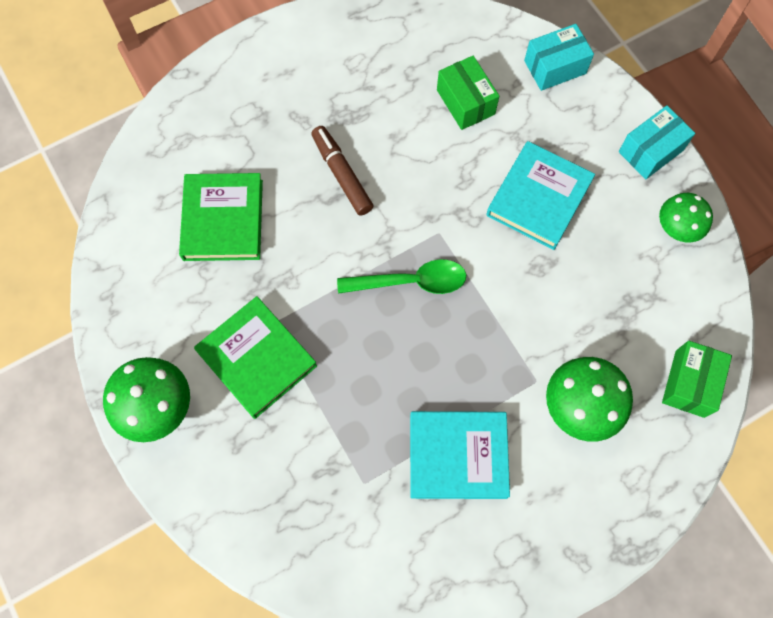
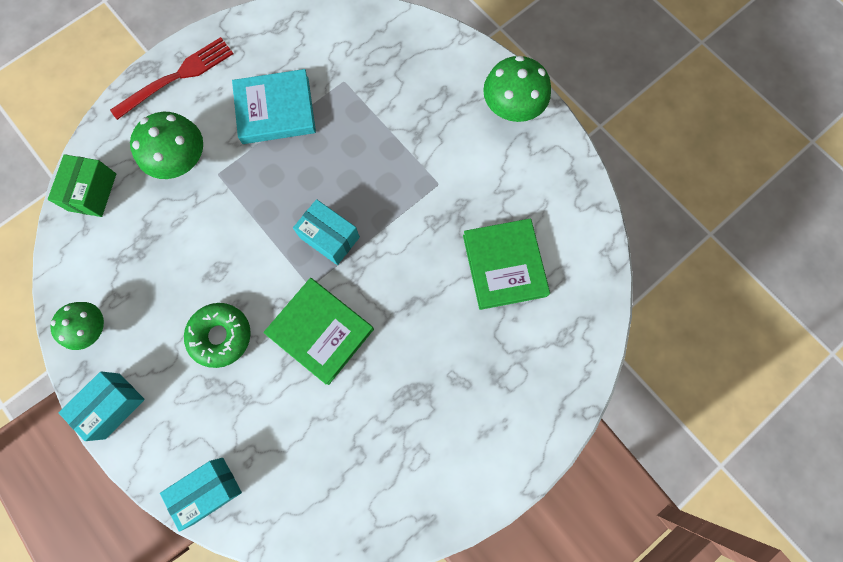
camera: 170 degrees right, 5 degrees up
(257, 359) = (444, 154): green book -> green book (321, 331)
(342, 174) = (407, 328): brown marker -> none
(410, 282) = (329, 237): green spoon -> turquoise box
(465, 102) = (298, 429): green box -> none
(538, 198) = (221, 336): turquoise book -> green donut
(585, 530) = (178, 76): none -> red fork

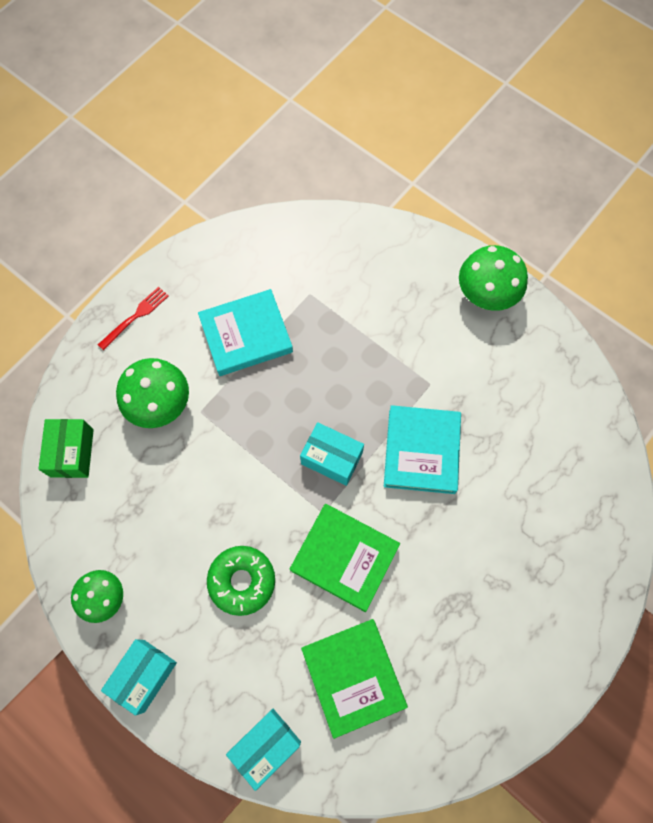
camera: 10 degrees left, 5 degrees down
(178, 76) = (136, 316): red fork -> red fork, size x0.62
(416, 245) = (421, 451): none -> turquoise book
(504, 265) = (515, 456): green book -> green book (353, 676)

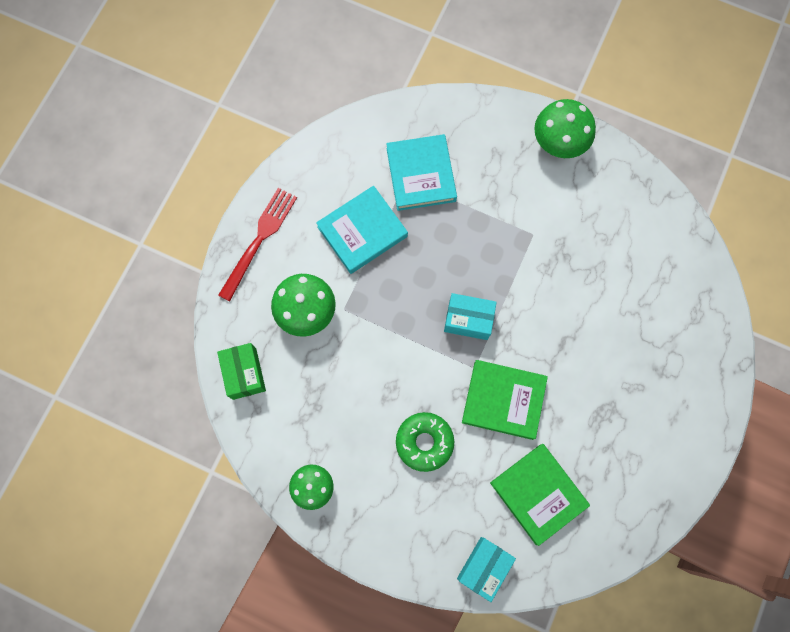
camera: 15 degrees left, 5 degrees up
(136, 316) = (259, 239): red fork -> red fork, size x1.62
(144, 675) = (367, 540): turquoise box -> none
(421, 451) = (542, 294): turquoise book -> turquoise book (421, 175)

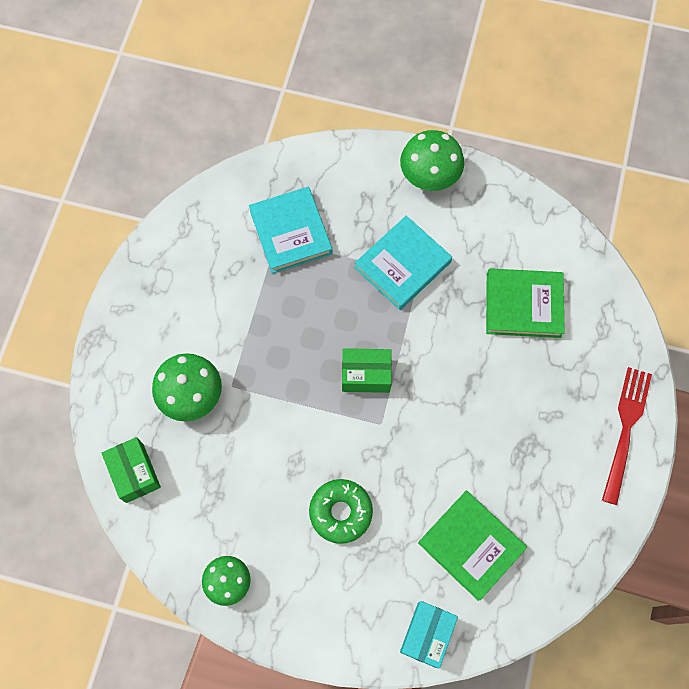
camera: 10 degrees left, 5 degrees down
(259, 239) = (129, 327): red fork -> red fork (625, 428)
(362, 232) = (238, 301): turquoise book -> turquoise book (403, 265)
(468, 320) = (366, 375): turquoise box -> green box
(503, 400) = (417, 453): green book -> green book (523, 305)

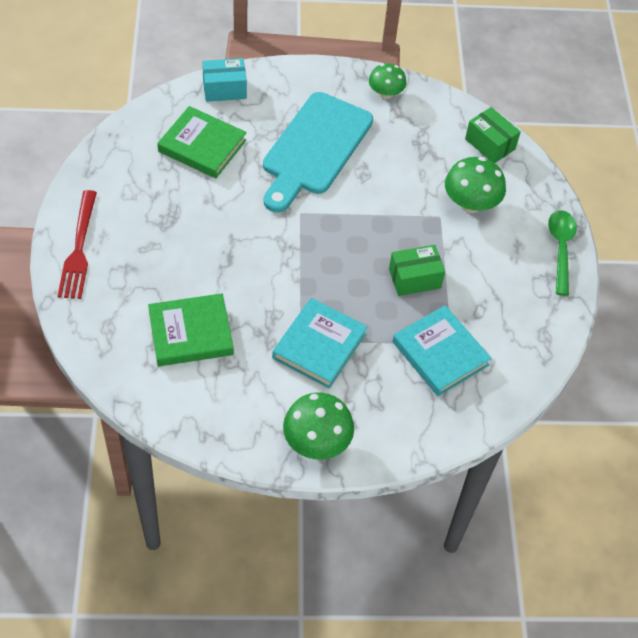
camera: 160 degrees right, 15 degrees down
(122, 318) = (560, 249): none -> green spoon
(341, 512) = (314, 148): green donut -> turquoise cutting board
(366, 375) = (325, 246): green box -> green box (414, 278)
(427, 634) = (224, 89): turquoise box -> turquoise box turned 75 degrees clockwise

